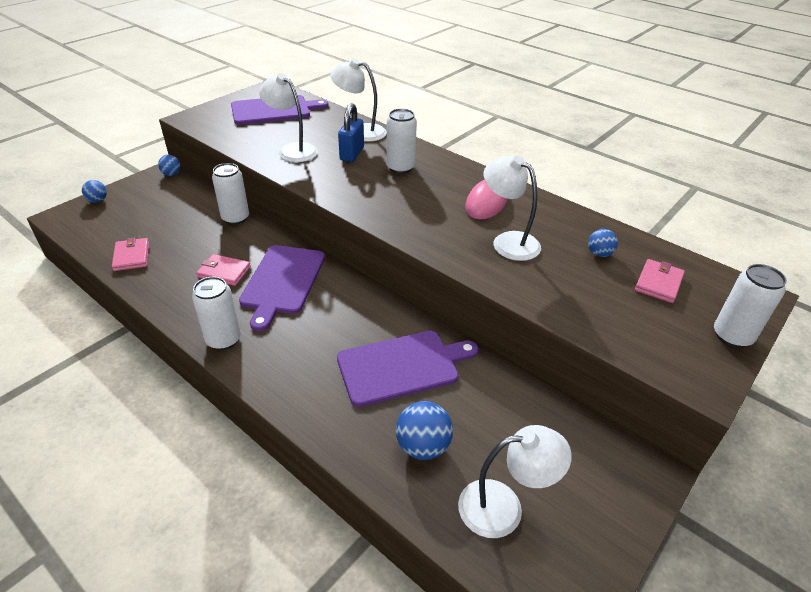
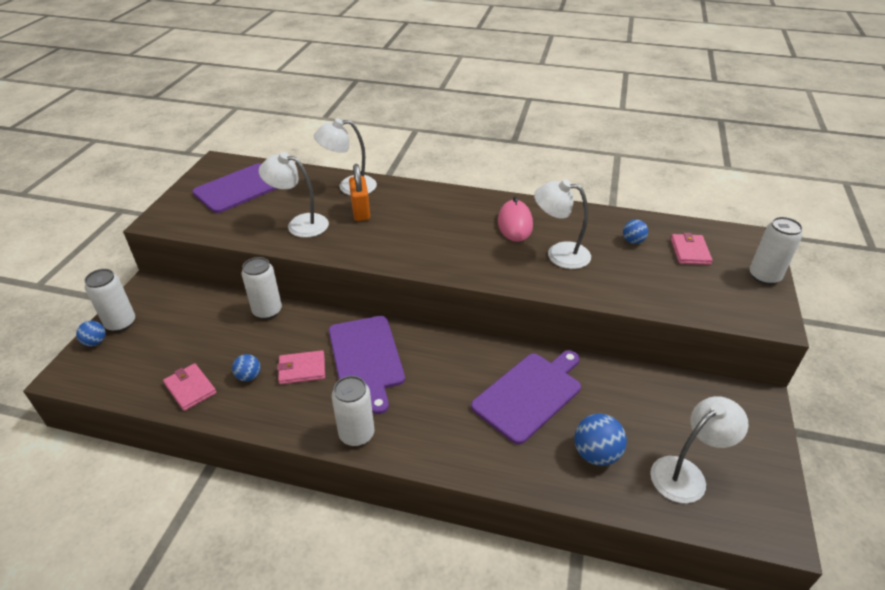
camera: 25 degrees left, 0 degrees up
(171, 174) = (157, 286): blue ball -> blue ball (249, 376)
(352, 154) = (360, 211): blue padlock -> orange padlock
(400, 167) = (416, 212): white can -> white can (121, 323)

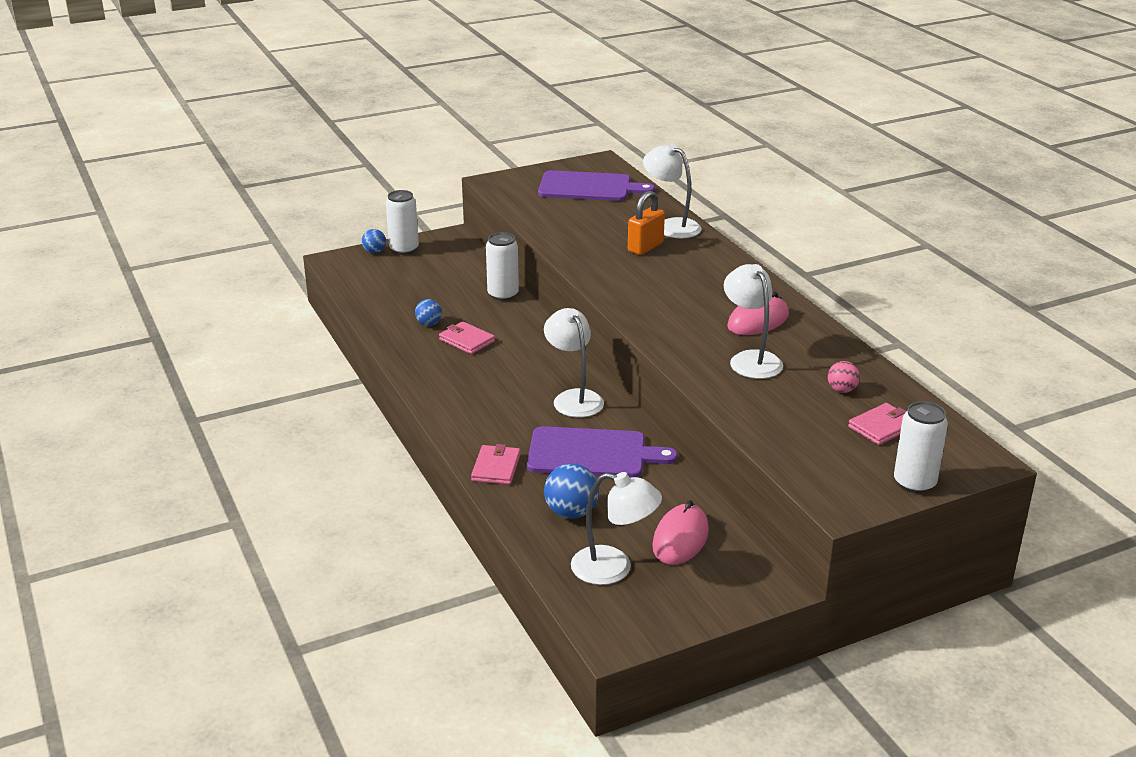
camera: 50 degrees right, 10 degrees down
(190, 388) = (386, 309): pink wallet -> pink wallet (496, 467)
(300, 224) = (583, 232): white lamp -> white lamp (574, 398)
(356, 434) = (438, 394): white can -> none
(366, 358) = (519, 361): purple cutting board -> none
(633, 241) = (842, 390): blue ball -> pink ball
(673, 413) = (680, 538): none -> pink mouse

